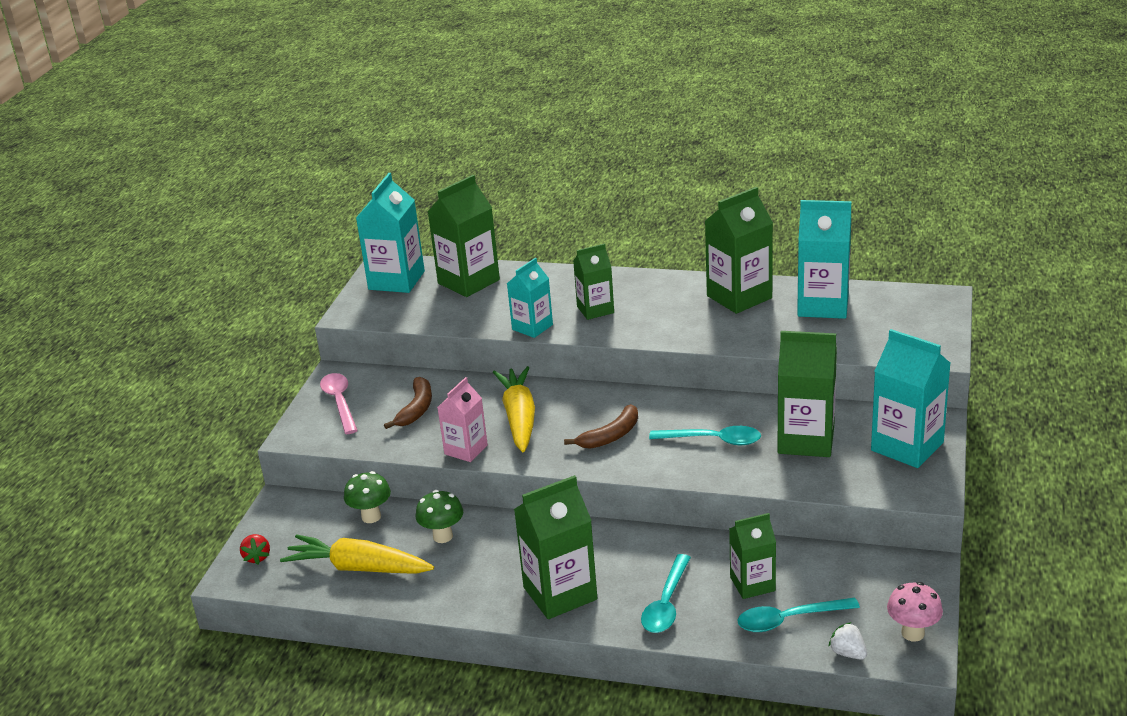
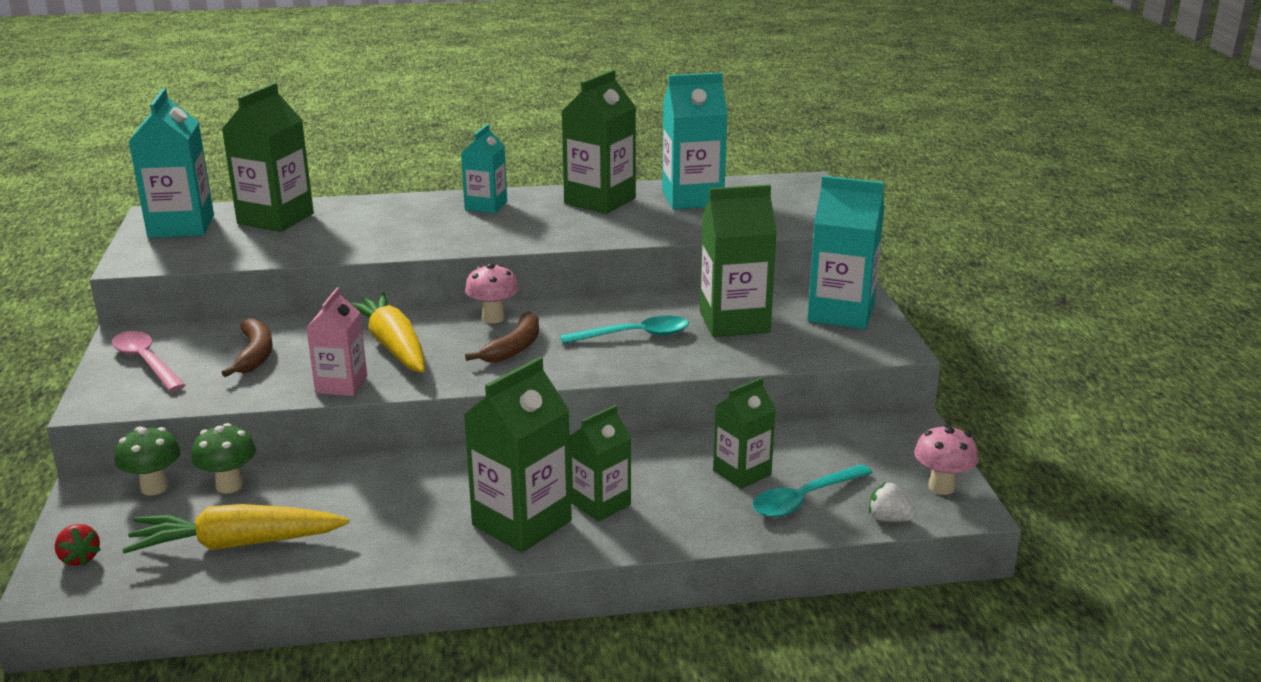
camera: 25 degrees left, 5 degrees down
(443, 536) = (338, 490): green mushroom -> green mushroom (154, 487)
(532, 327) = (378, 249): turquoise carton -> turquoise carton (486, 206)
(595, 310) = (445, 227): green carton -> green carton (600, 504)
(609, 402) = (493, 318): none -> pink mushroom
(666, 604) = (656, 510): turquoise spoon -> none

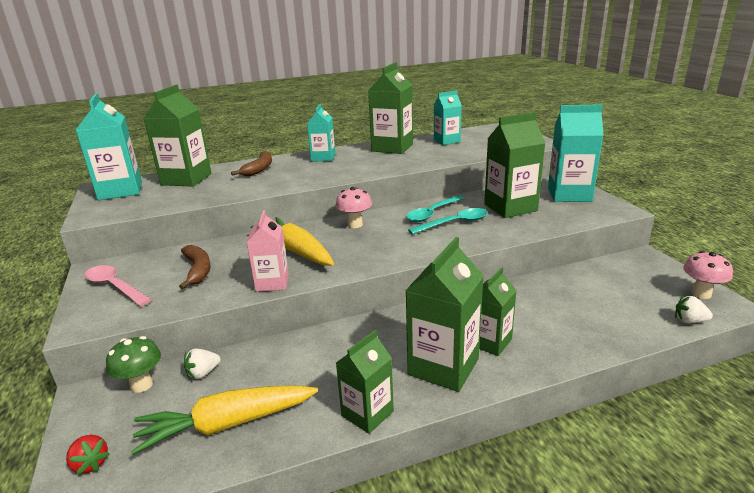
camera: 10 degrees left, 0 degrees up
(229, 486) = (203, 373): green mushroom -> white strawberry
(514, 347) = (381, 241): brown banana -> brown banana (259, 169)
(692, 198) = (447, 141): turquoise carton -> turquoise carton, size x0.62
(742, 473) = (568, 304): green carton -> green carton (367, 413)
(803, 499) = (623, 316): turquoise spoon -> turquoise spoon (432, 213)

